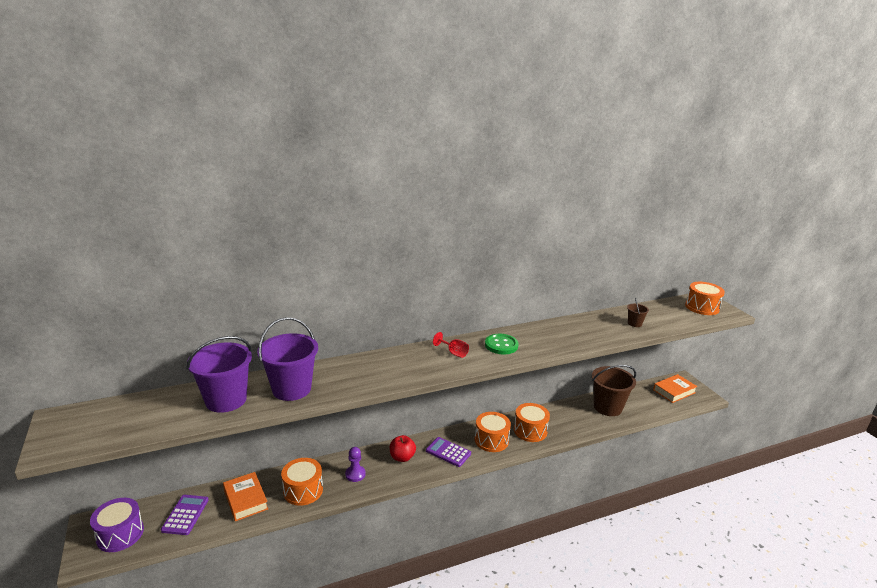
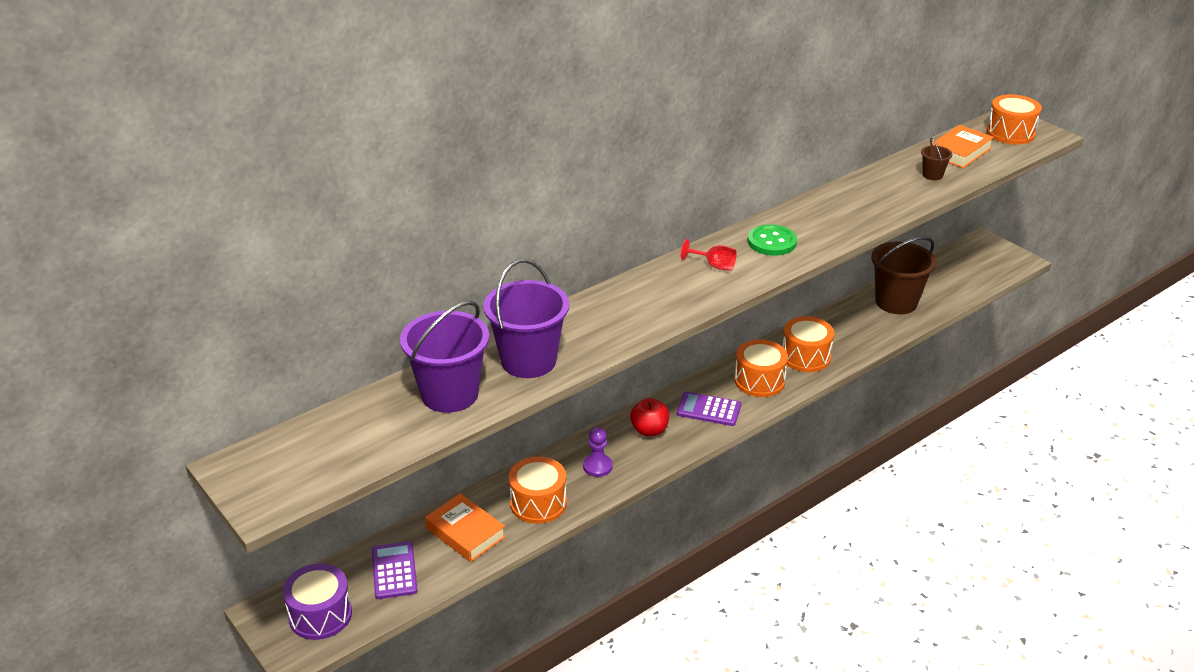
camera: 15 degrees left, 10 degrees up
(674, 391) = (976, 261): orange book -> orange book (959, 152)

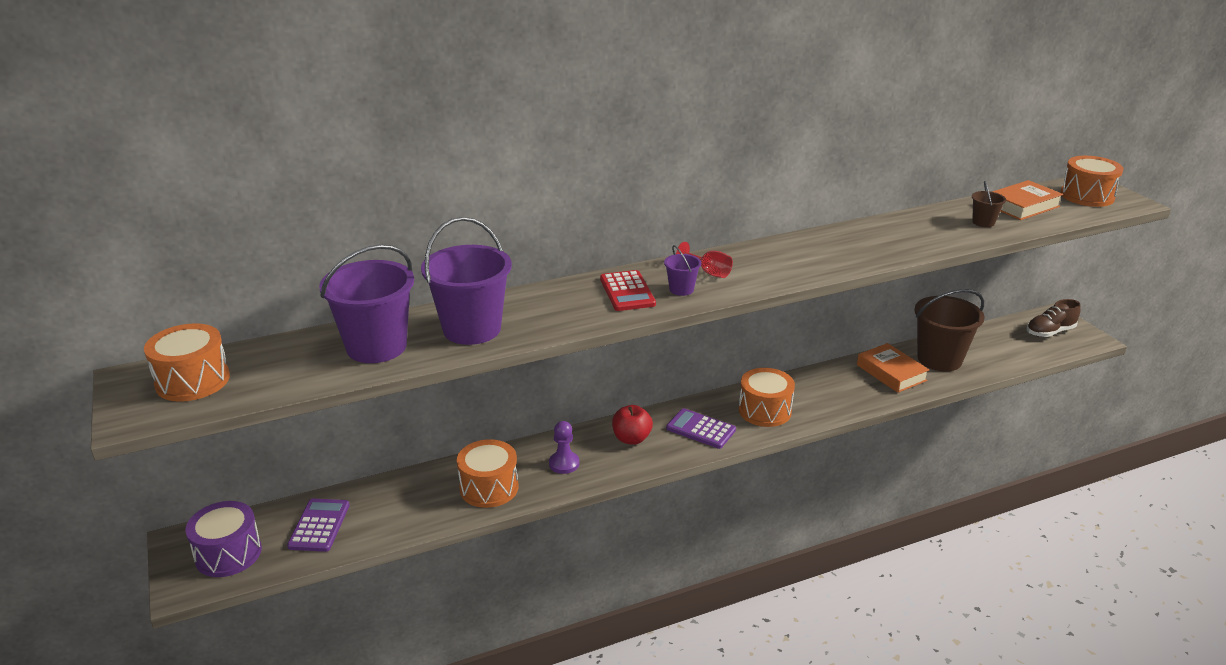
camera: 15 degrees right, 5 degrees down
(465, 532) = (405, 502): orange book -> orange book (891, 373)
(650, 298) = (627, 292): none -> red calculator
(698, 288) = (681, 289): none -> purple bucket
(771, 242) = (780, 259): green button -> none
(805, 357) = (822, 395): orange drum -> orange drum (193, 381)
(983, 258) = (1050, 332): none -> brown shoe

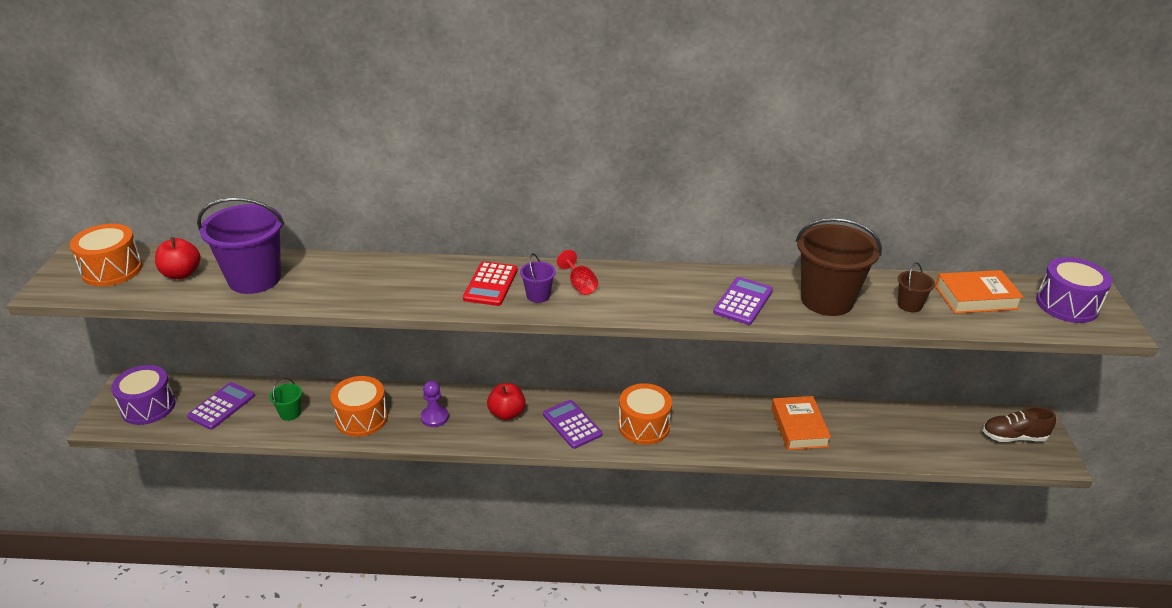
camera: 25 degrees right, 5 degrees up
(285, 363) = (181, 274): none -> red apple
(406, 507) = (290, 413): none -> green bucket
(472, 329) = (336, 284): purple bucket -> none
(858, 251) = (743, 301): none -> purple calculator
(939, 359) = (862, 429): brown bucket -> brown bucket (827, 300)
(1087, 196) = (1067, 305): orange drum -> purple drum

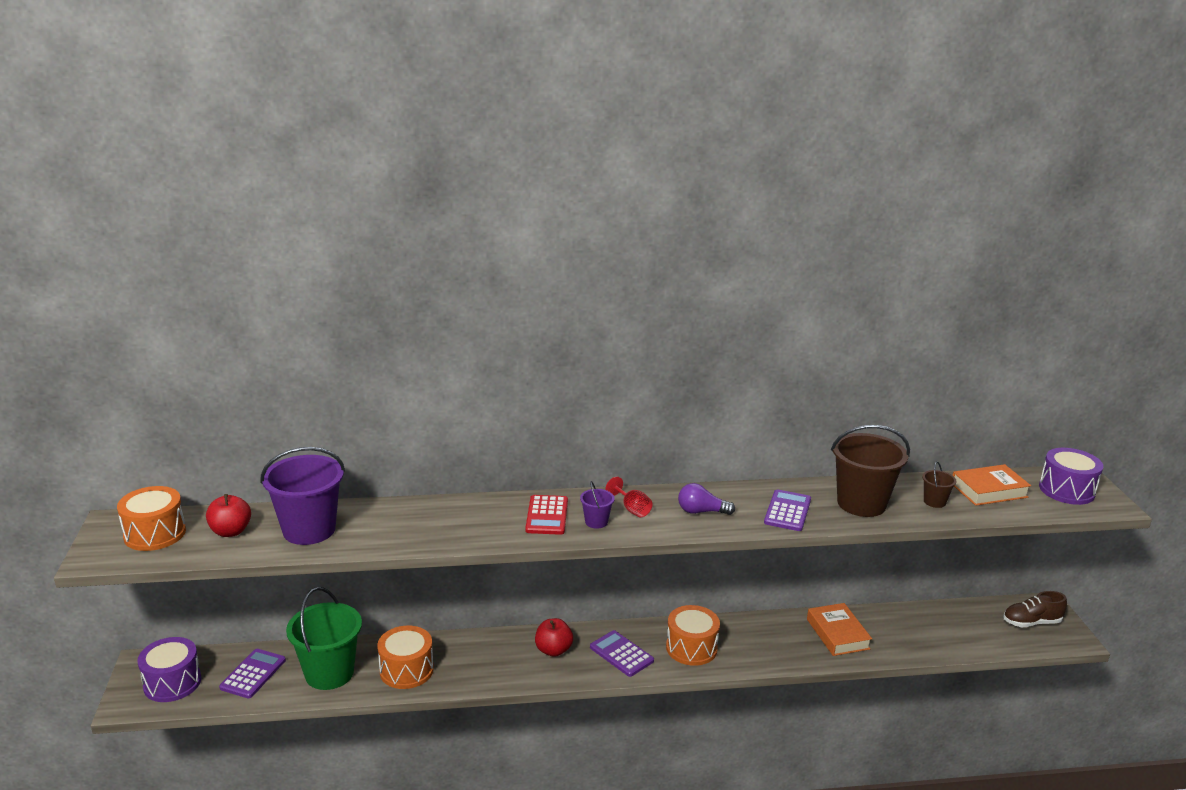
camera: 10 degrees left, 10 degrees down
(290, 413) = (329, 673): green bucket -> green bucket, size x2.21
(434, 417) = (481, 661): purple pawn -> none
(651, 294) = (701, 511): none -> purple light bulb

